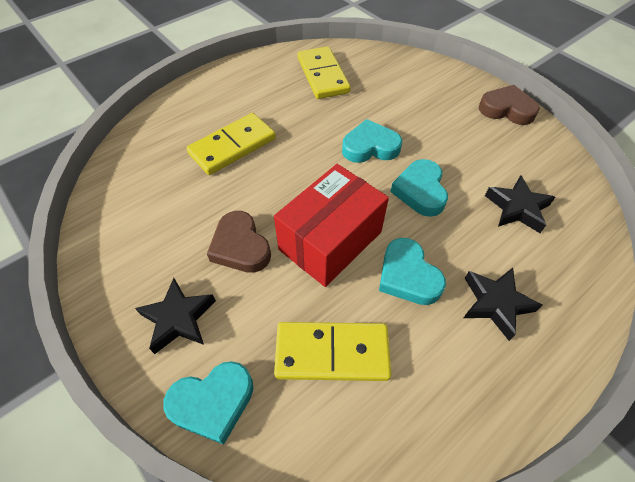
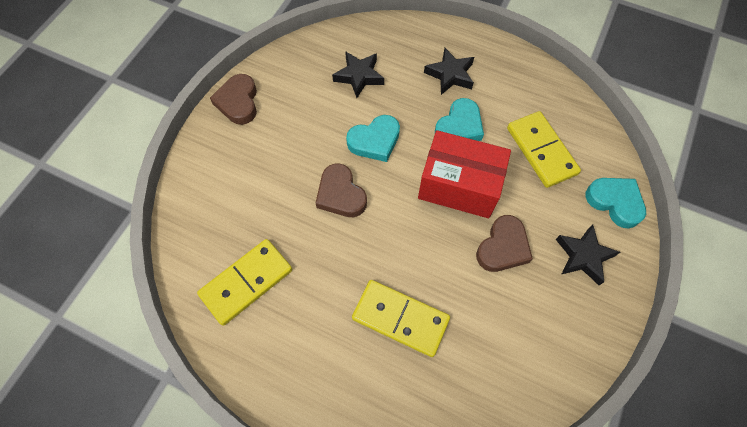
camera: 115 degrees left, 10 degrees up
(370, 147) = (340, 194): turquoise heart -> brown heart

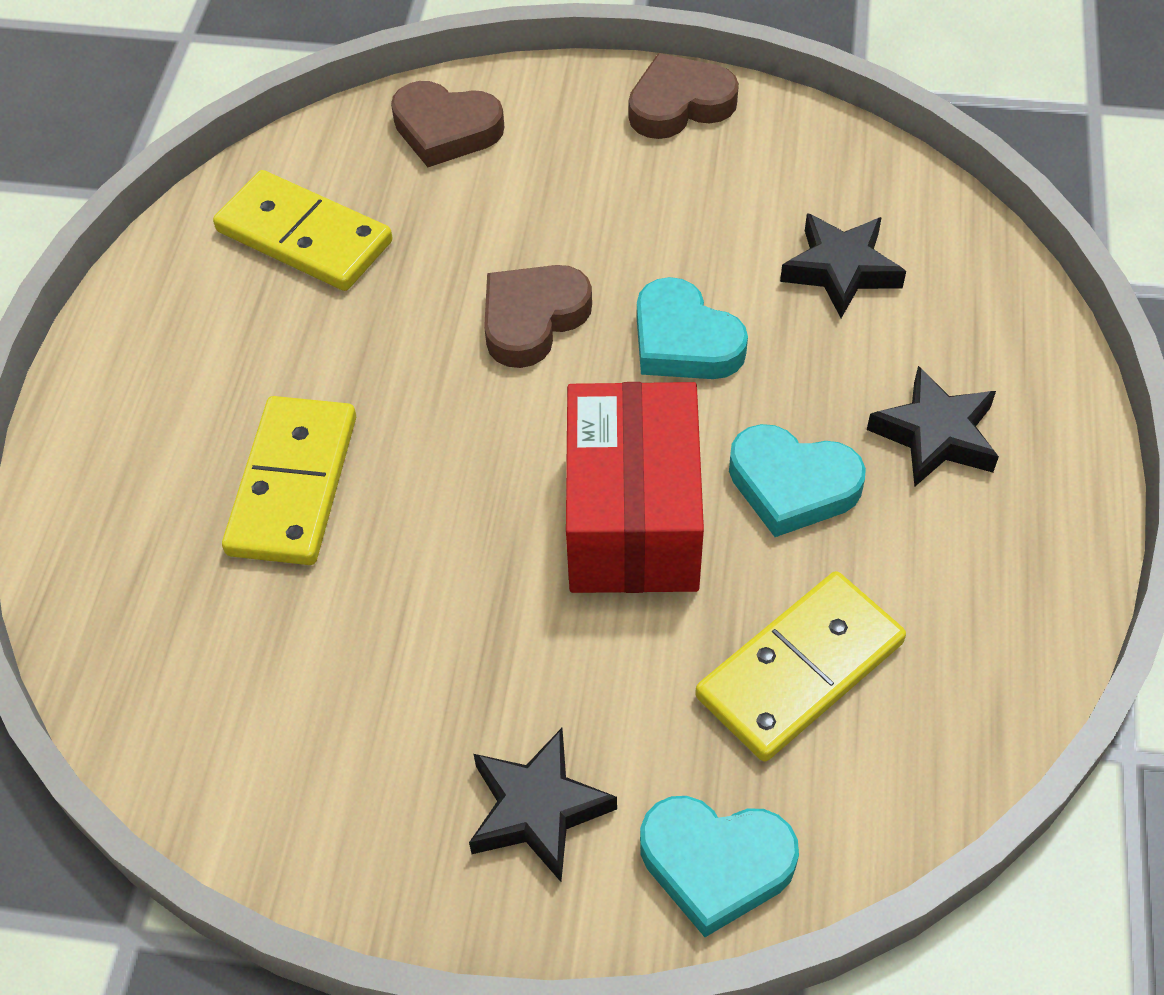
camera: 75 degrees right, 10 degrees down
(503, 247) = (506, 635): brown heart -> brown heart (446, 130)
(615, 202) = (715, 864): turquoise heart -> turquoise heart turned 75 degrees clockwise

